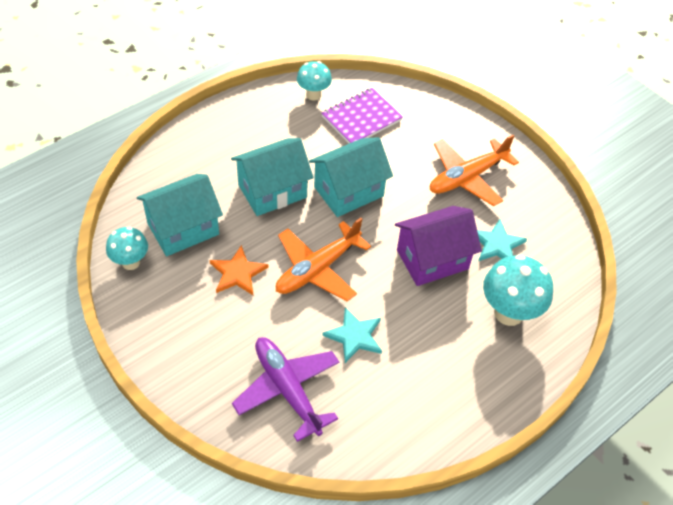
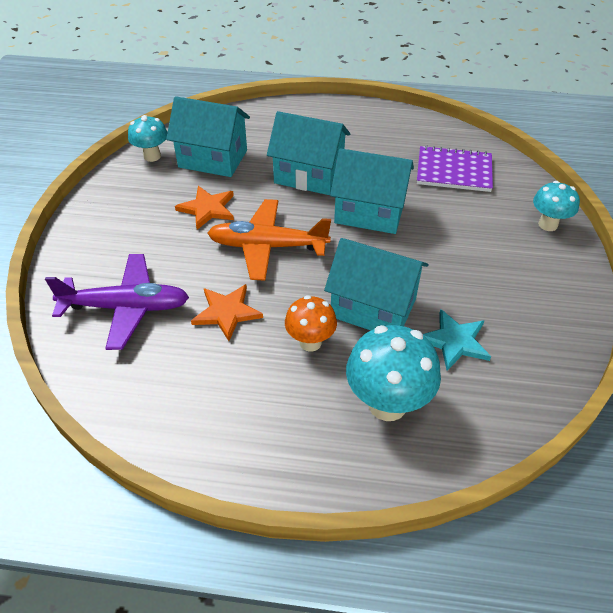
camera: 50 degrees right, 5 degrees down
(287, 389) = (126, 307): purple plane -> purple plane turned 75 degrees clockwise
(313, 95) = (433, 134): turquoise mushroom -> turquoise mushroom (548, 224)
(354, 336) = (227, 312): turquoise star -> orange star
(426, 312) = (310, 342): none -> orange mushroom
(432, 259) = (373, 308): purple house -> turquoise house
(467, 178) = (497, 270): orange plane -> none

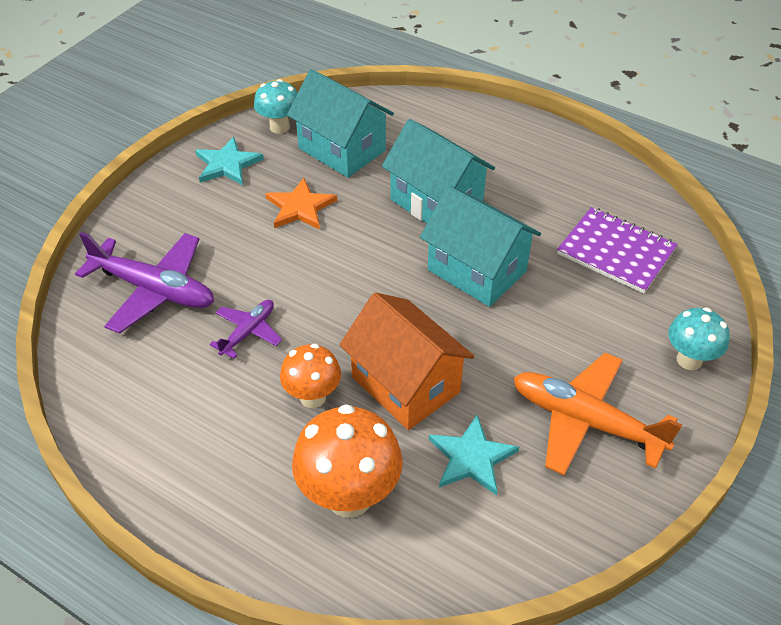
camera: 25 degrees right, 0 degrees up
(127, 195) = (227, 164): none -> turquoise star
(227, 312) = (248, 332): orange star -> purple plane
(267, 246) = (336, 272): orange plane -> orange plane (585, 421)
(373, 308) = (405, 384): turquoise house -> orange house
(387, 404) = (349, 496): turquoise mushroom -> orange mushroom

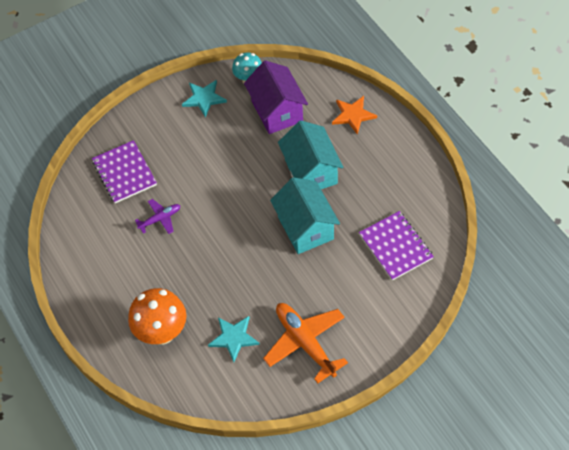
camera: 30 degrees right, 10 degrees up
(155, 290) = (124, 173): purple plane -> purple notebook
(300, 207) = (230, 146): orange star -> orange star (353, 115)
(313, 397) = (173, 271): orange mushroom -> none
(342, 149) = (277, 111): turquoise house -> purple house
(405, 384) = (224, 283): orange house -> none
(689, 360) = (388, 331): turquoise mushroom -> none

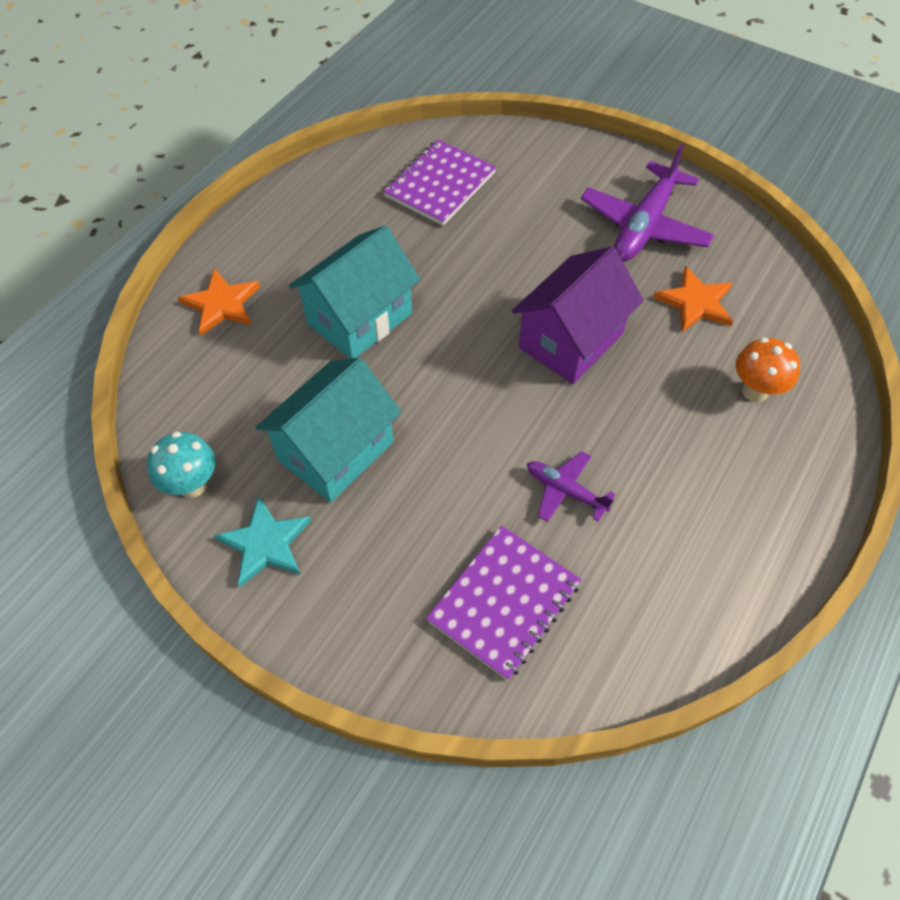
camera: 120 degrees left, 0 degrees up
(162, 333) = (754, 391): orange mushroom -> orange mushroom, size x0.62
(233, 338) = (695, 302): turquoise star -> orange star
(277, 111) = (252, 411): purple house -> purple house (571, 341)
(305, 228) = (466, 288): turquoise house -> turquoise house (336, 451)
(305, 342) = (644, 226): orange plane -> purple plane

